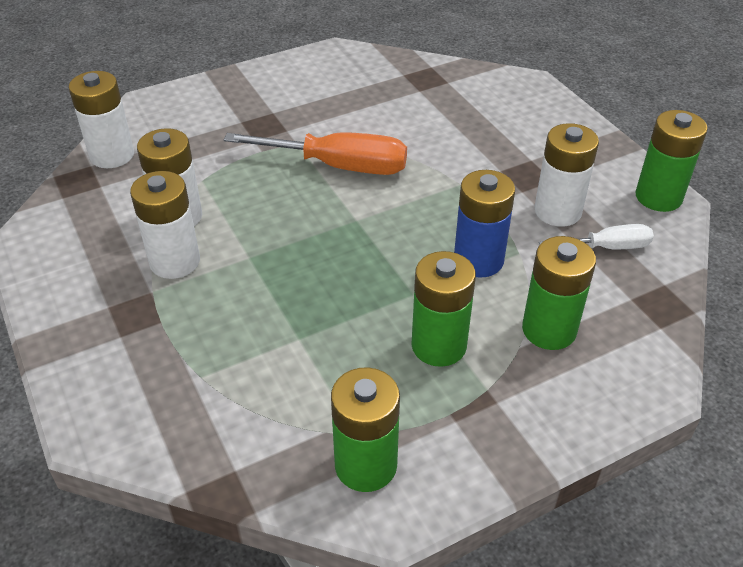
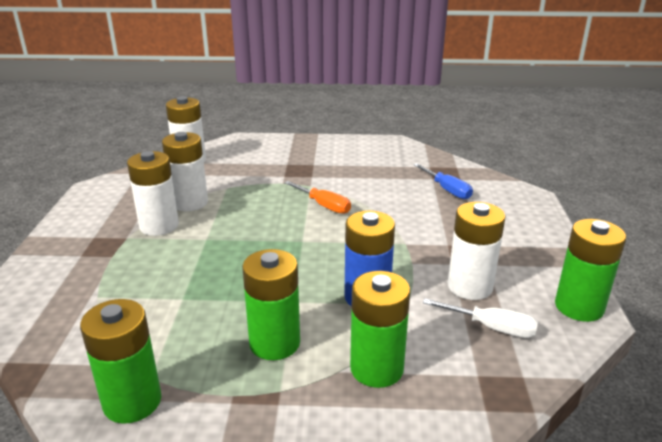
camera: 30 degrees right, 15 degrees down
(337, 166) = (323, 205): orange screwdriver -> orange screwdriver, size x0.56
(446, 101) = (447, 190): none -> blue screwdriver

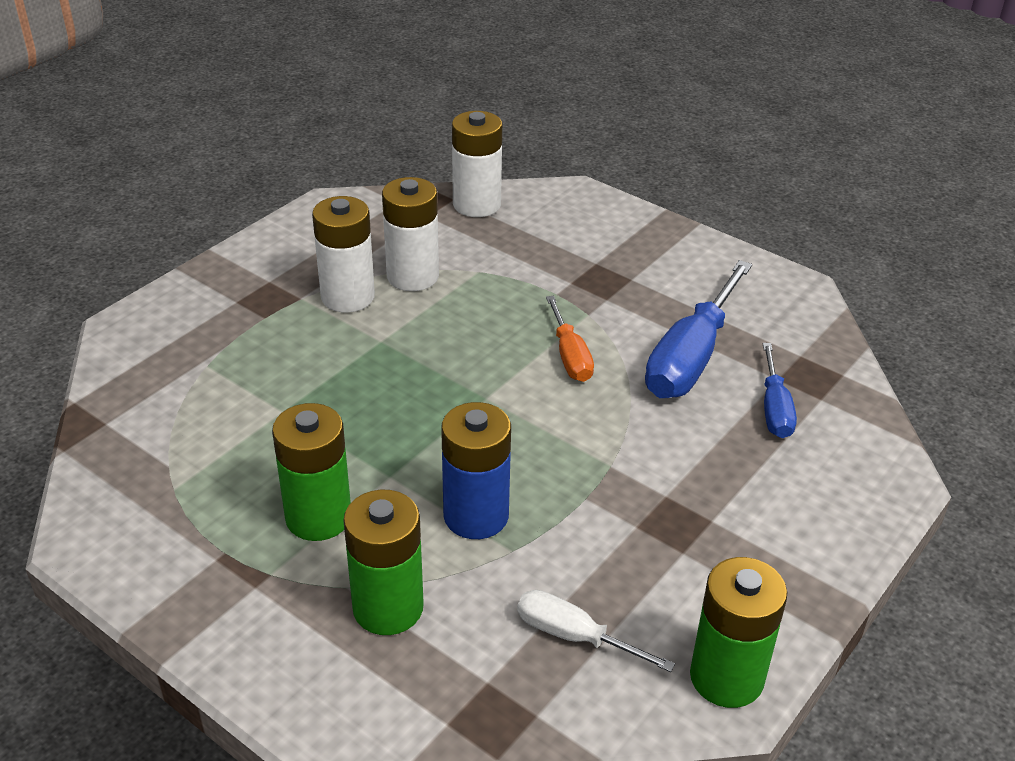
camera: 35 degrees right, 10 degrees up
(132, 402) = (135, 506): green battery -> none
(383, 184) = (691, 357): none -> blue screwdriver
(470, 286) = (617, 570): white battery -> none
(491, 327) = (575, 636): white screwdriver -> white screwdriver turned 150 degrees clockwise

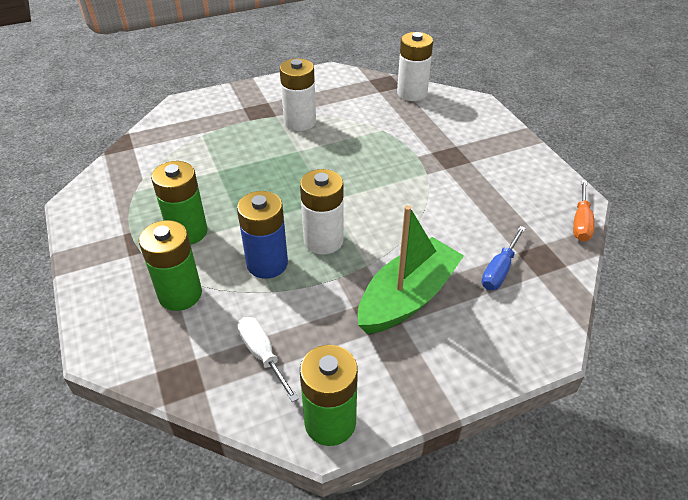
camera: 30 degrees right, 5 degrees up
(412, 276) = (343, 122): white battery -> white battery (323, 241)
(570, 355) = (395, 193): orange screwdriver -> orange screwdriver (581, 222)
(691, 357) = (470, 219): blue screwdriver -> none
(694, 486) = (407, 297): none -> green boat

